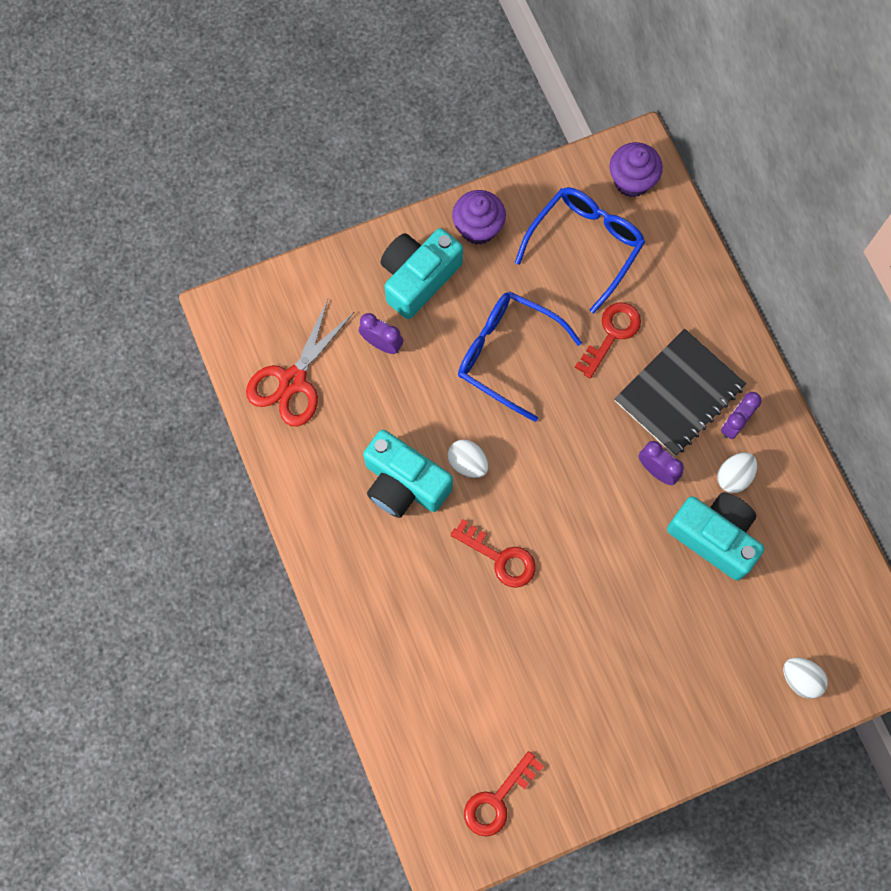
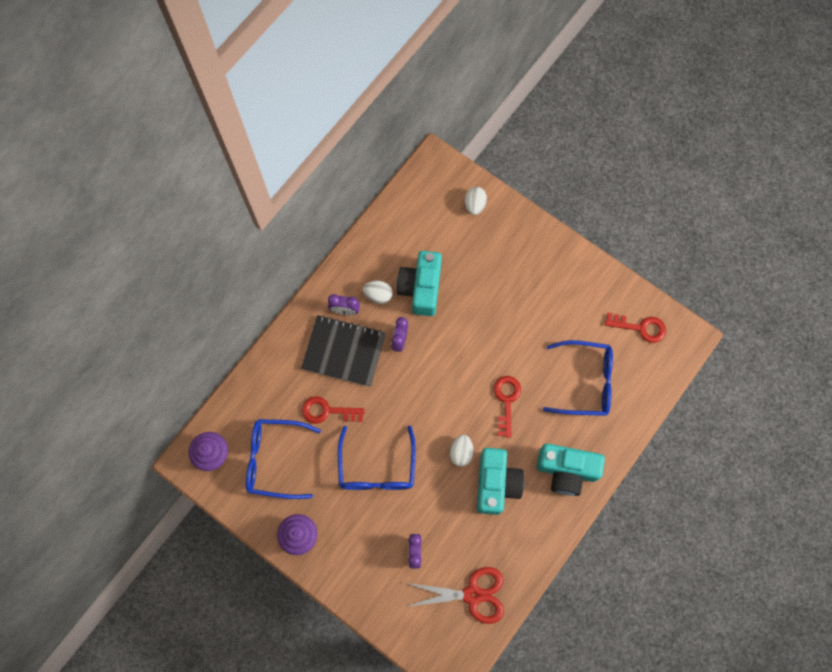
camera: 120 degrees left, 0 degrees up
(418, 278) = (356, 554): turquoise camera -> turquoise camera (566, 470)
(466, 676) = (585, 382): none -> blue glasses

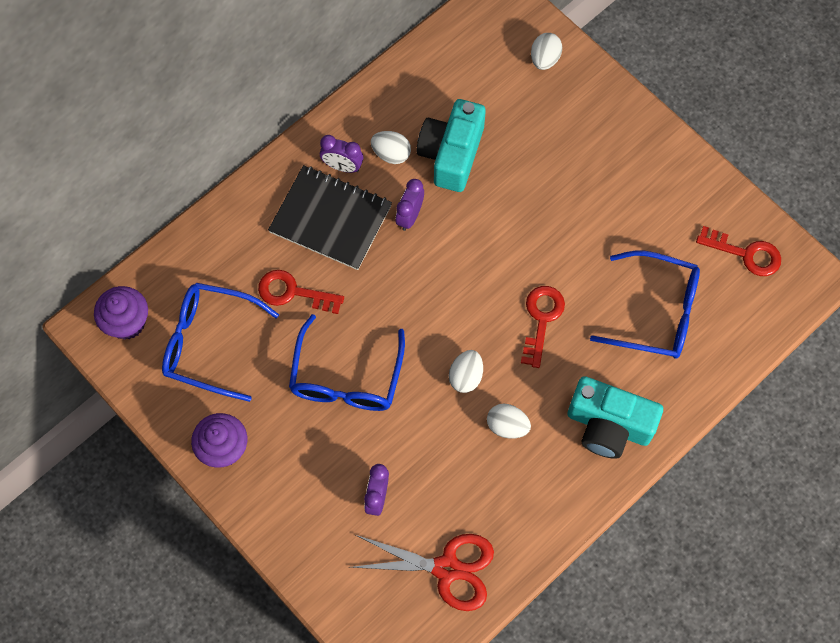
camera: 10 degrees right, 5 degrees down
(496, 483) = (507, 426): turquoise camera -> white egg

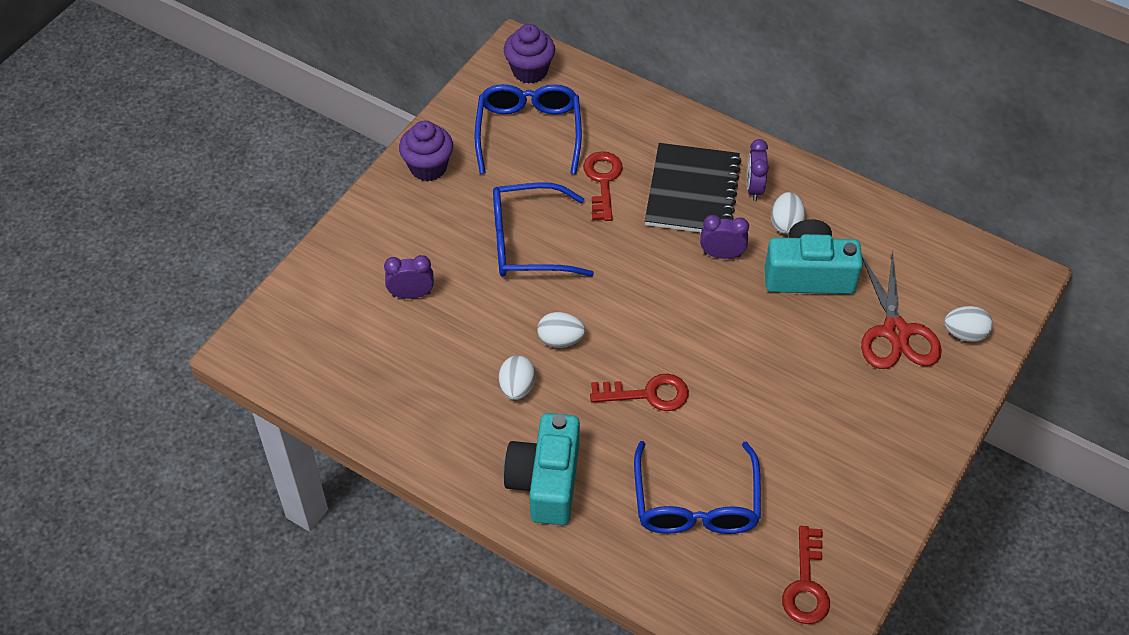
camera: 75 degrees right, 15 degrees down
(446, 568) = (352, 367): red scissors -> red scissors (896, 332)

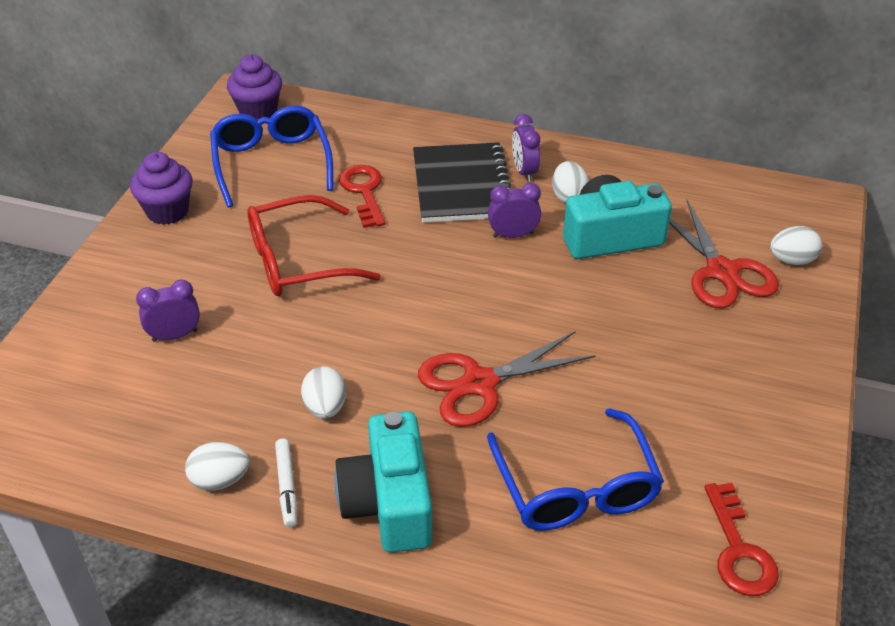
camera: 15 degrees left, 10 degrees down
(471, 449) = (287, 486): none -> white marker
(528, 242) = (298, 261): blue glasses -> red glasses
(560, 340) = (362, 348): white egg -> white egg (220, 480)
(648, 394) = (480, 383): red key -> red scissors

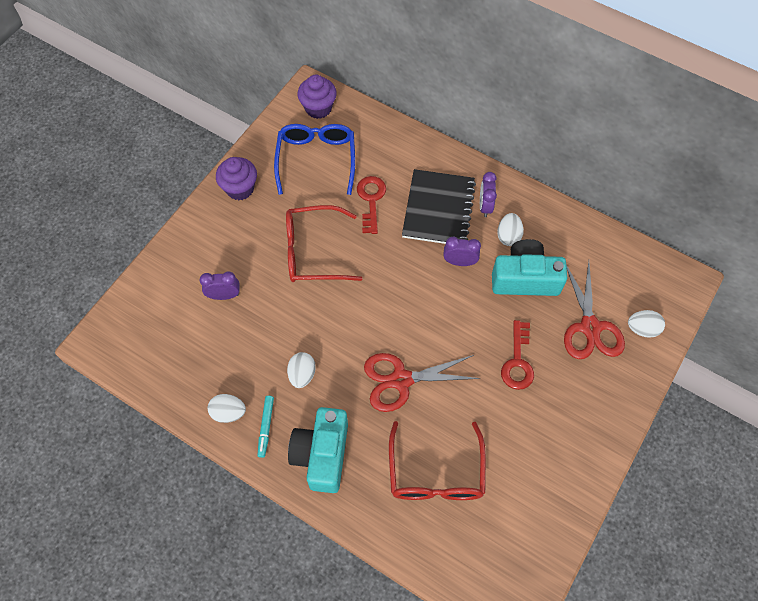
camera: 15 degrees right, 20 degrees up
(287, 486) = (266, 427): white marker -> turquoise marker
(576, 487) = (436, 473): blue glasses -> red glasses
(739, 550) = (518, 543): red key -> red key (517, 361)

